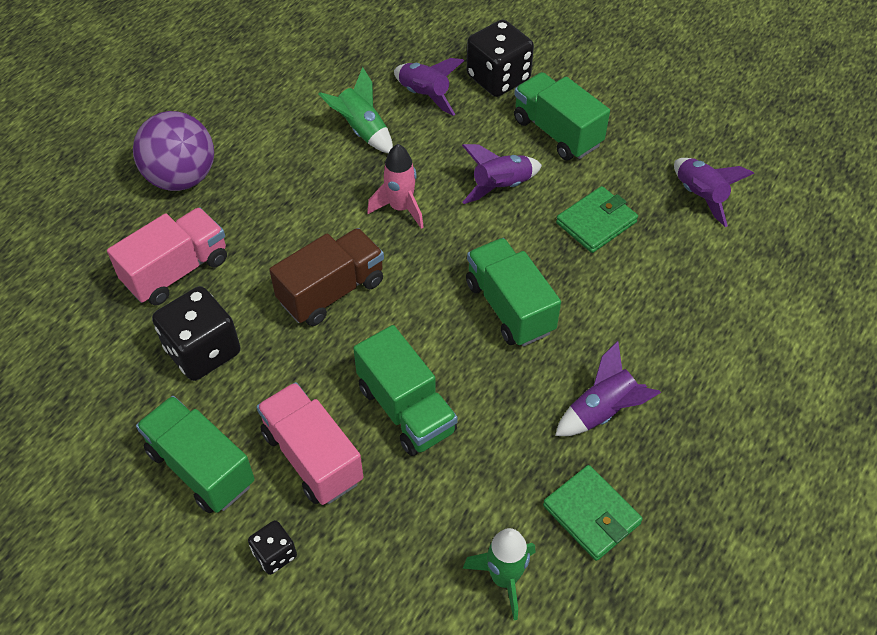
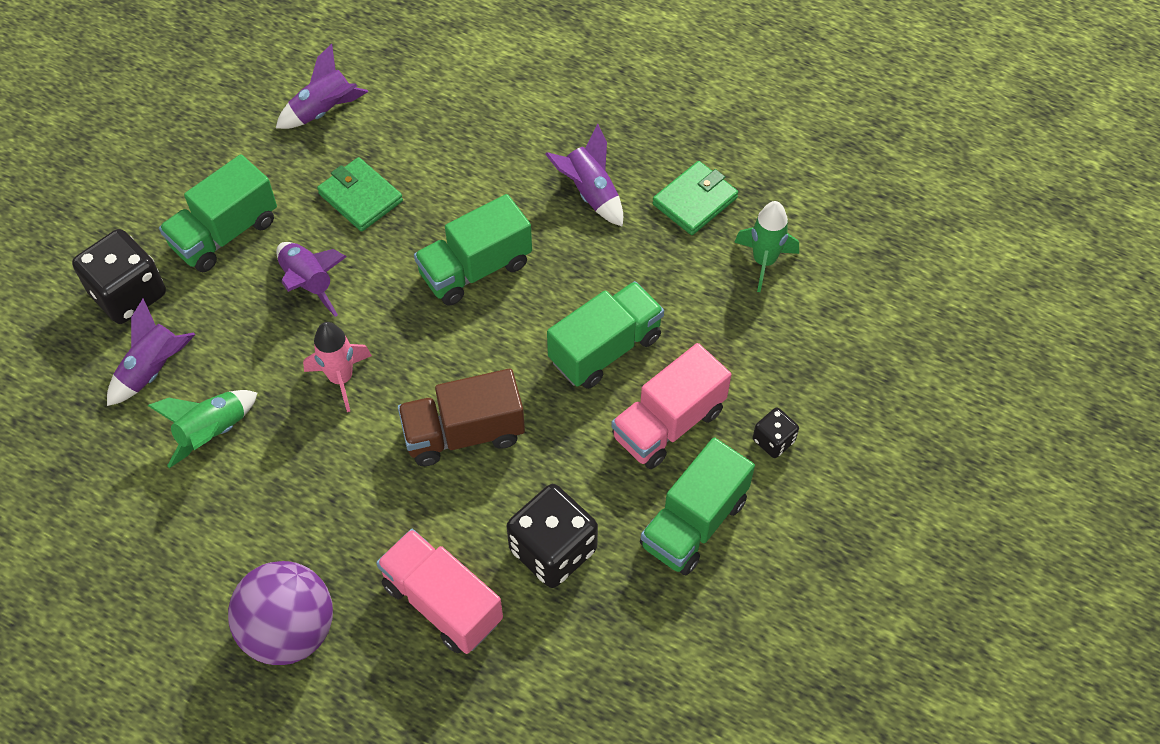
camera: 95 degrees left, 5 degrees up
(331, 291) = (464, 433): brown truck -> brown truck turned 60 degrees counterclockwise

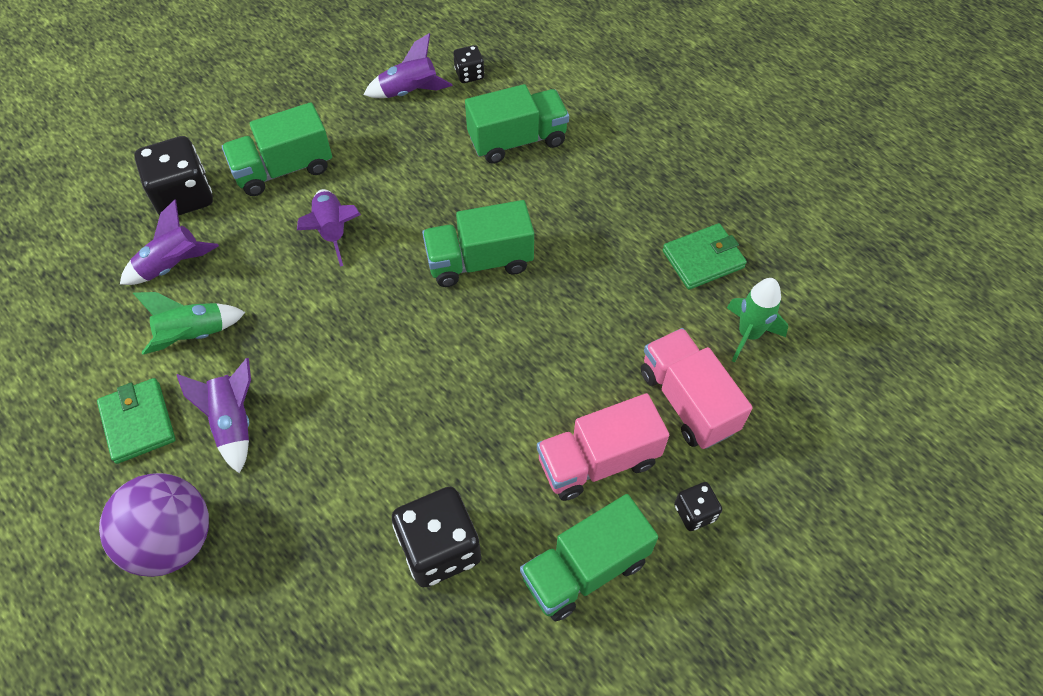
camera: 20 degrees right, 0 degrees up
(341, 378) = (322, 322): pink rocket -> none
(360, 197) = (408, 171): green wallet -> green wallet (138, 422)
(380, 74) = (469, 74): none -> black dice
(442, 602) = (317, 563): pink truck -> pink truck (687, 401)
(464, 433) = (406, 407): brown truck -> none
(590, 193) = (609, 224): purple rocket -> purple rocket (233, 423)
(605, 349) = (566, 370): green truck -> green truck (517, 140)

